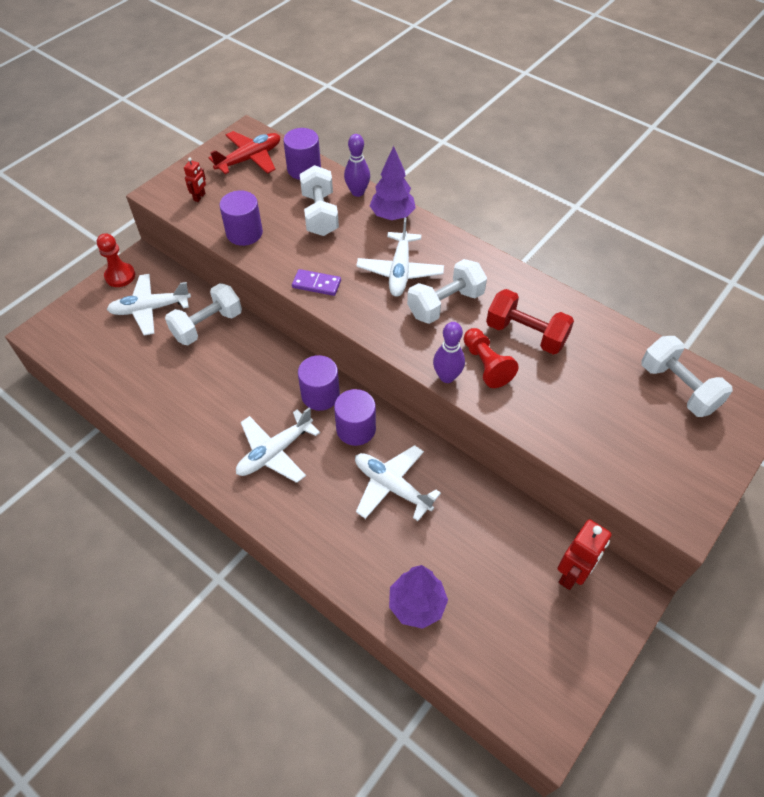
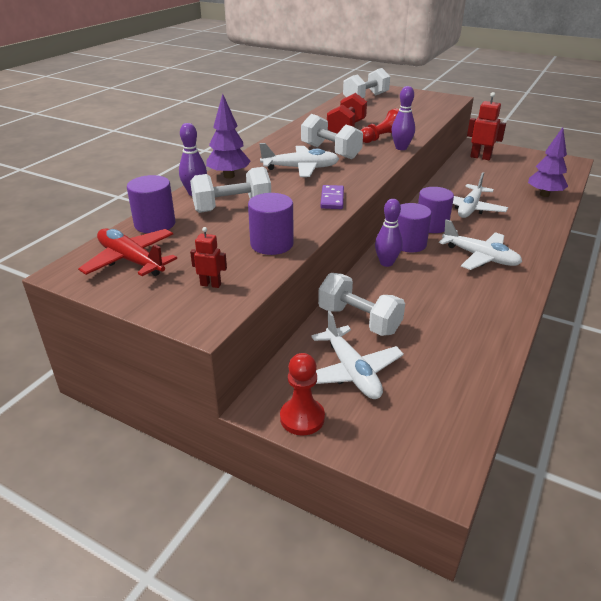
camera: 100 degrees left, 20 degrees down
(289, 366) = (386, 263): none -> purple bowling pin

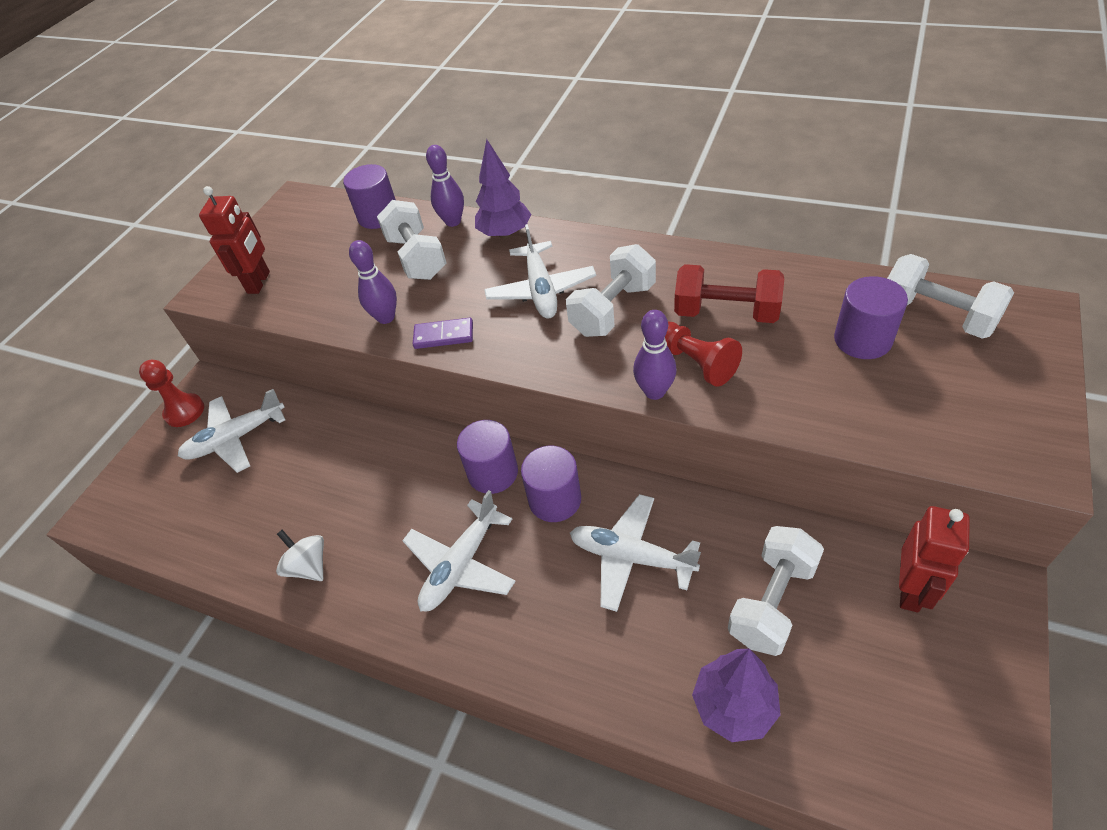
camera: 90 degrees right, 15 degrees up
(131, 260) = (308, 224): red plane -> none
(211, 284) = (259, 282): red robot -> red robot, size x1.81
(271, 244) = (330, 305): purple cylinder -> purple cylinder (862, 340)
(359, 320) = (317, 435): white dumbbell -> white dumbbell (772, 601)
(386, 263) = (439, 450): purple bowling pin -> purple bowling pin (386, 317)
(489, 318) = (309, 566): none -> white spinning top

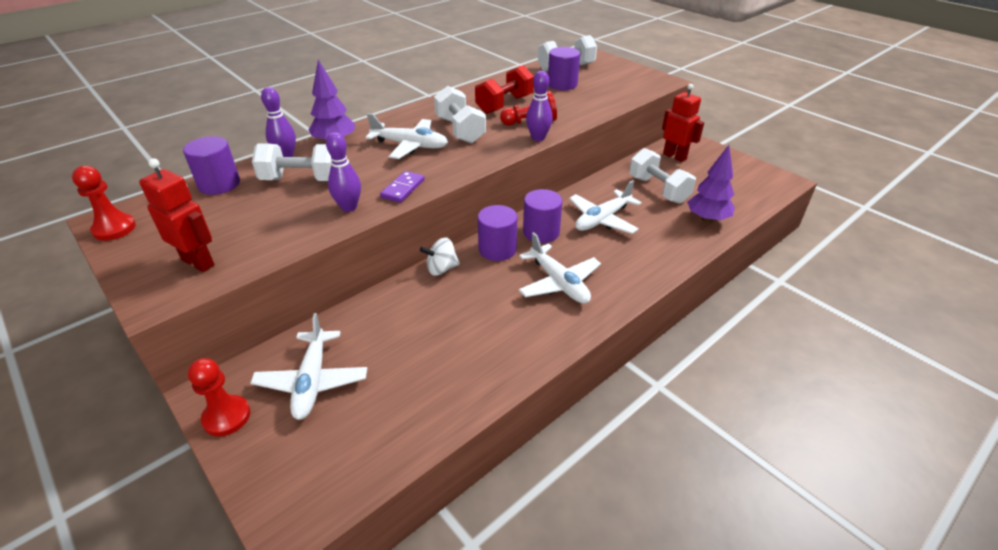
camera: 70 degrees left, 10 degrees down
(285, 210) = (114, 229): none -> red pawn
(309, 566) = (500, 360): white spinning top -> white spinning top (441, 269)

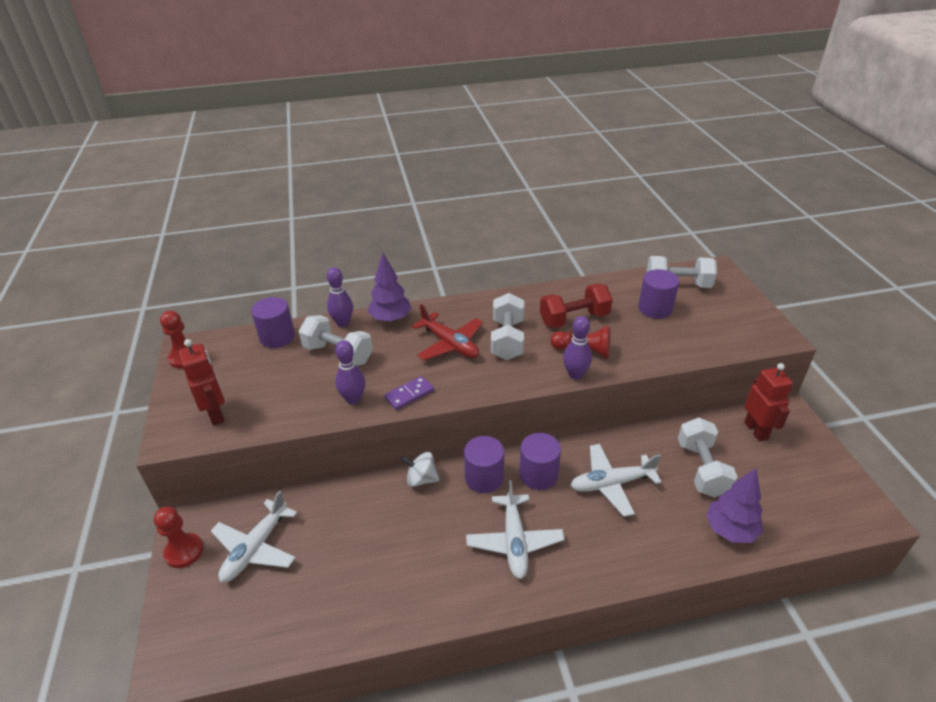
camera: 30 degrees right, 0 degrees up
(410, 145) = (450, 344): white plane -> red plane

